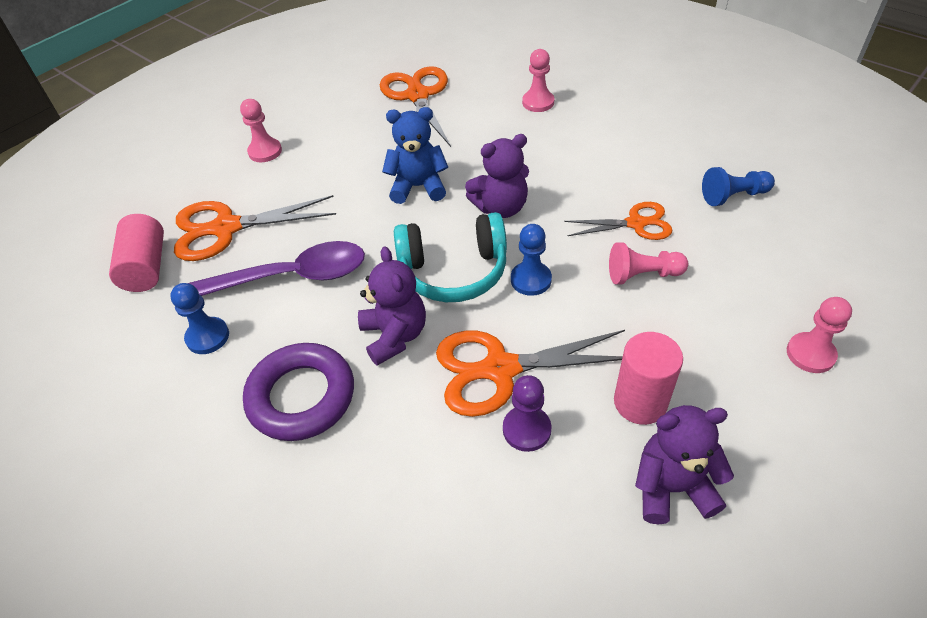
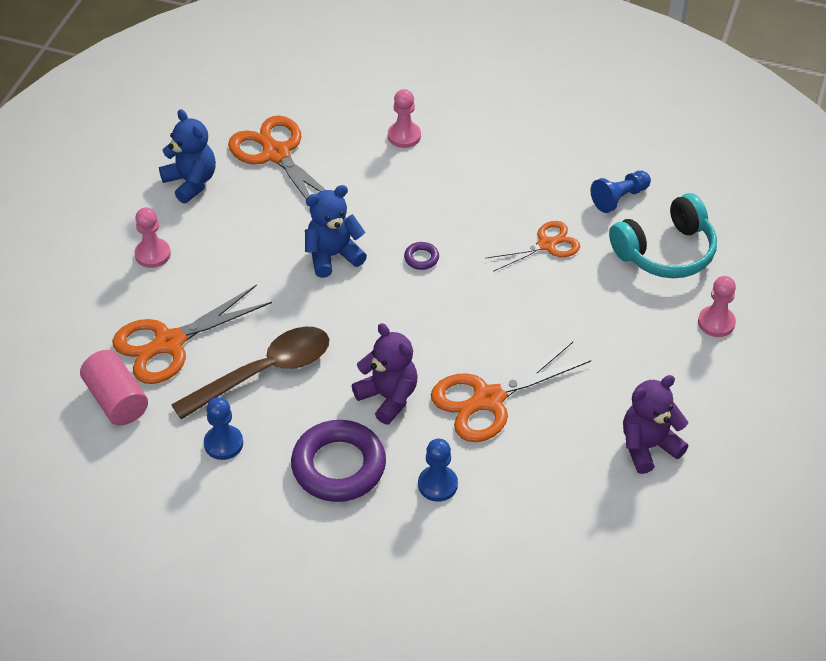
camera: 25 degrees left, 0 degrees up
(290, 277) = (264, 372): purple spoon -> brown spoon
(334, 103) = (191, 182): none -> blue teddy bear
(453, 271) = (409, 328): turquoise headphones -> turquoise headphones (665, 251)
(501, 207) = (421, 258): purple teddy bear -> purple ring
(526, 429) = (529, 438): purple pawn -> none
(531, 280) = (479, 319): blue pawn -> blue pawn (437, 484)
(640, 402) = (605, 394): pink cylinder -> none
(642, 275) = (569, 291): pink pawn -> none

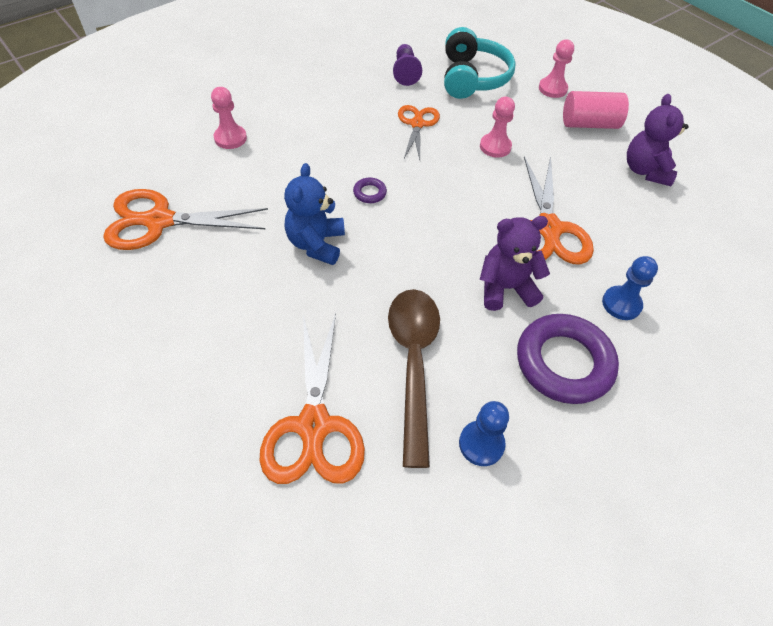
camera: 60 degrees left, 5 degrees up
(117, 400) = (354, 520): pink cylinder -> pink cylinder (589, 124)
(152, 254) = (182, 379): pink pawn -> pink pawn (495, 147)
(191, 182) = (122, 298): blue teddy bear -> none
(619, 198) = (405, 72): blue pawn -> purple pawn

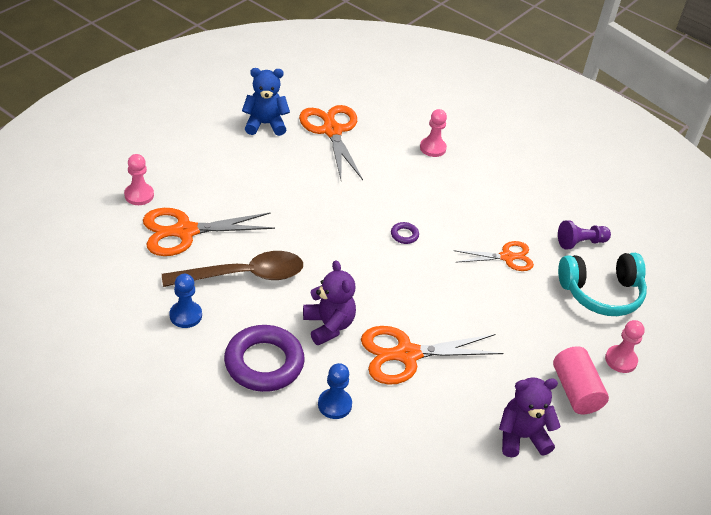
camera: 75 degrees right, 10 degrees down
(316, 244) = (338, 212): blue teddy bear -> blue teddy bear (265, 124)
(495, 147) = (501, 314): pink pawn -> pink pawn (139, 195)

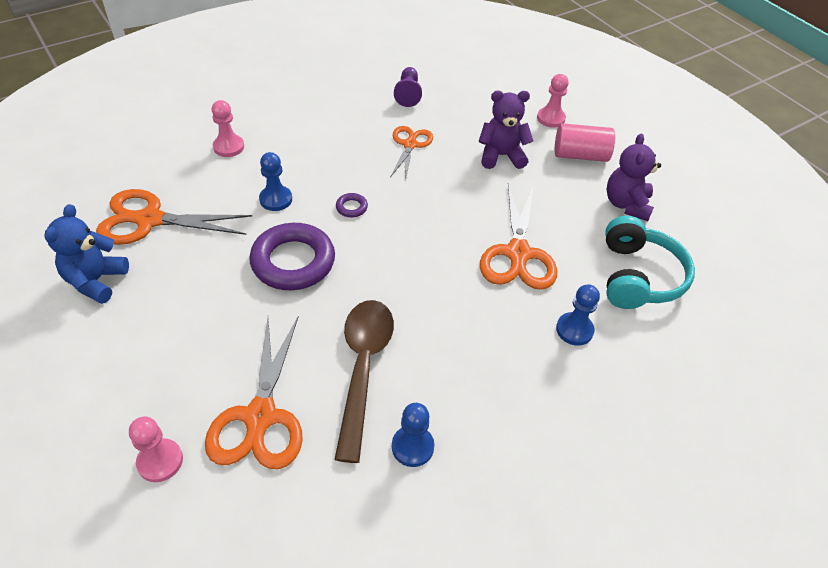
camera: 70 degrees left, 5 degrees up
(264, 363) = (506, 380): purple ring -> purple ring (293, 262)
(328, 326) = (464, 306): purple teddy bear -> purple teddy bear (501, 156)
(389, 189) = (276, 199): none -> blue pawn
(601, 293) = (473, 103): turquoise headphones -> turquoise headphones (638, 276)

